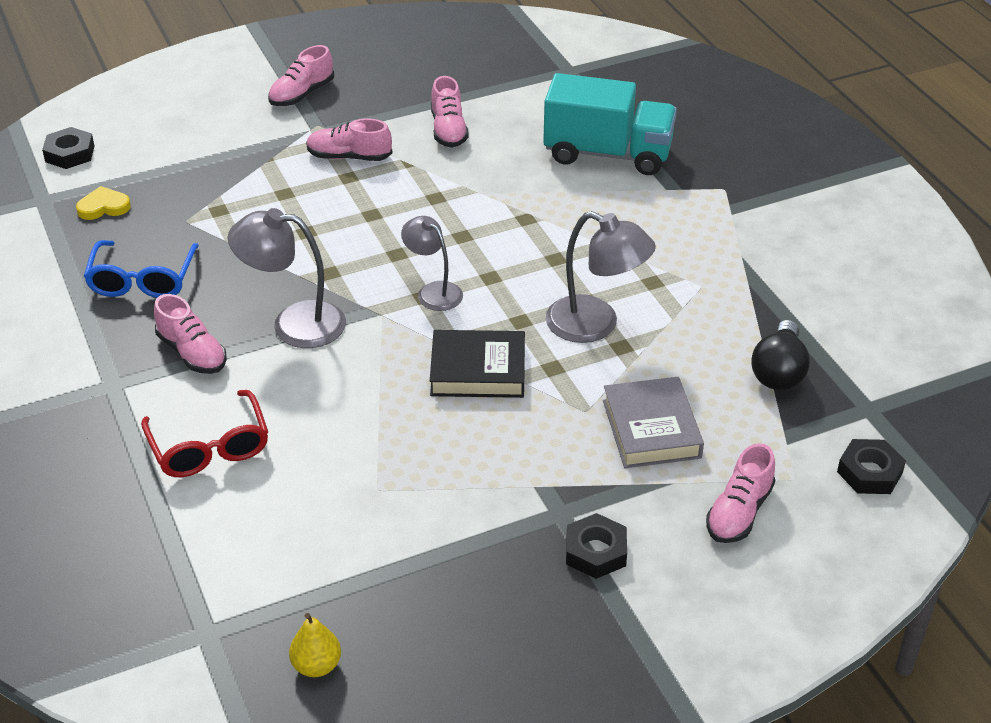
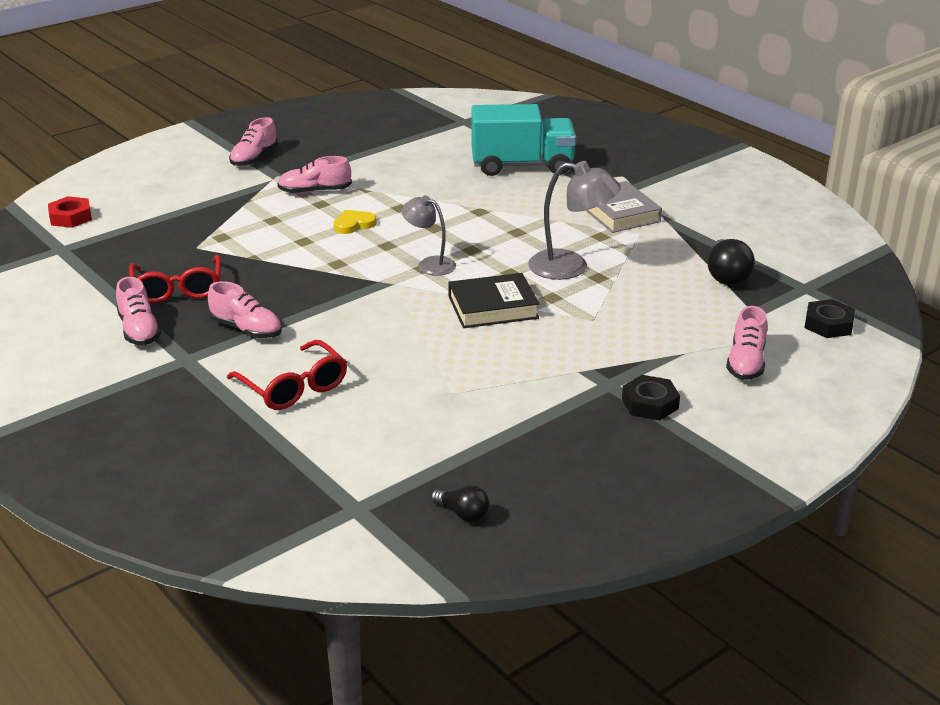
camera: 15 degrees left, 10 degrees down
(70, 153) = (71, 217): black nut -> red nut
(103, 207) = (119, 247): yellow heart -> yellow heart (353, 224)
(142, 280) = (178, 289): blue glasses -> red glasses
(294, 323) = (324, 299): grey lamp -> none
(316, 665) = (463, 513): yellow pear -> black light bulb
(448, 130) = (387, 166): pink shoe -> pink shoe (139, 330)
(651, 429) = (650, 323): grey book -> grey book (619, 213)

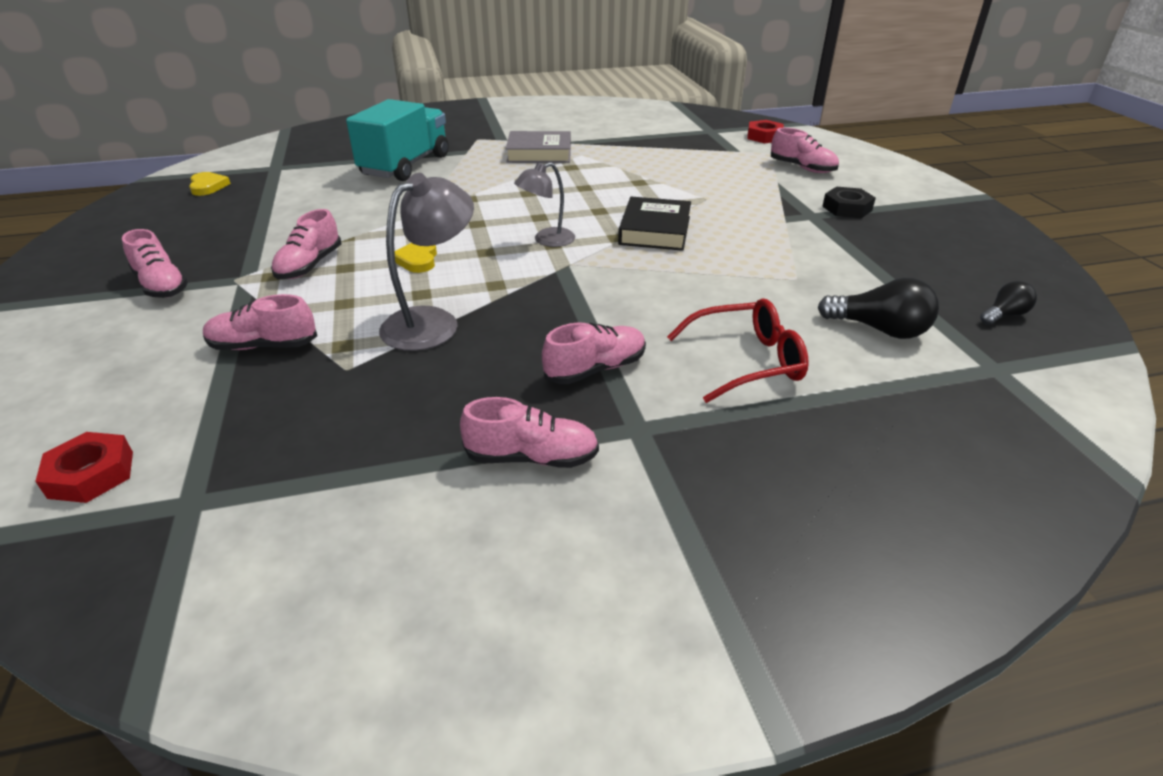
camera: 65 degrees left, 5 degrees up
(178, 289) = (446, 404): red glasses -> none
(206, 214) = (263, 346): none -> pink shoe
(406, 113) = (208, 186): none -> yellow heart
(570, 267) = (612, 188): grey lamp -> grey lamp (432, 322)
(726, 275) = (674, 146): black light bulb -> black light bulb (879, 329)
(828, 324) = (764, 137): black nut -> red nut

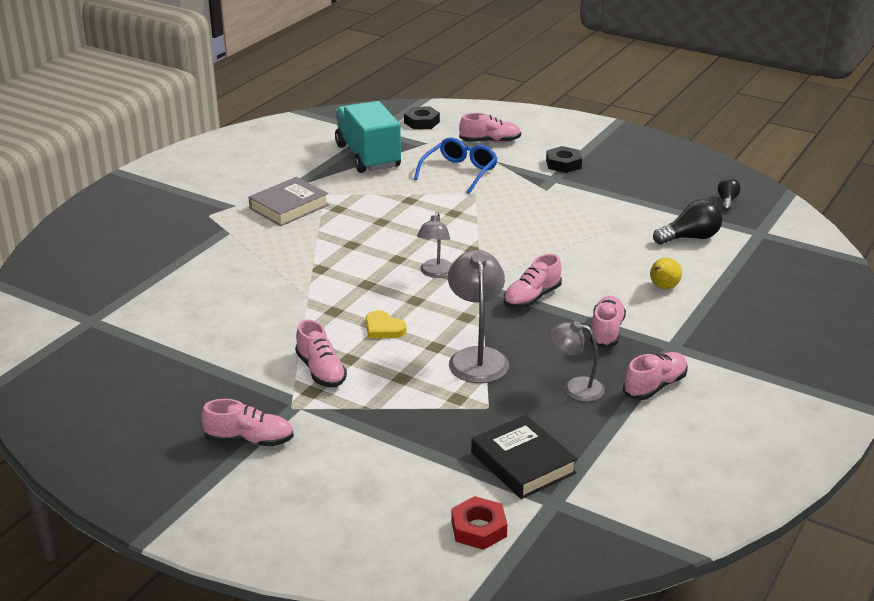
camera: 45 degrees left, 5 degrees down
(208, 186) = (73, 365): yellow heart -> none
(263, 346) = (413, 426): pink shoe -> pink shoe (532, 298)
(405, 166) = (205, 266): turquoise truck -> turquoise truck (368, 156)
(452, 403) = (575, 388): none -> grey lamp
(655, 230) = (486, 233): black book -> black book (522, 463)
(726, 179) = (459, 172): none -> blue glasses
(746, 361) = (663, 287): red glasses -> yellow pear
(764, 137) = (421, 122): red nut -> black nut

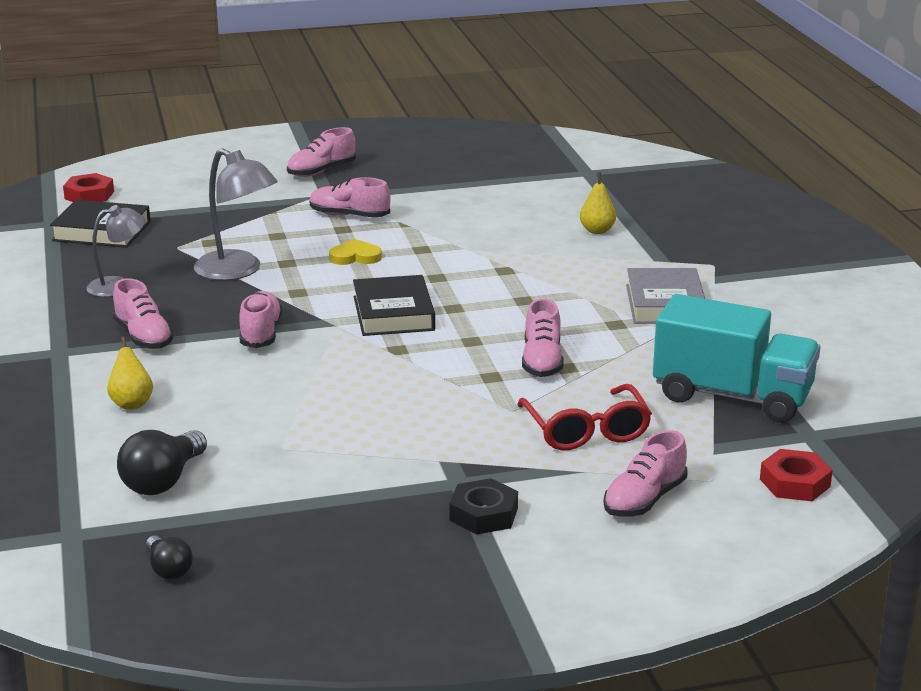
camera: 135 degrees right, 5 degrees down
(207, 269) = (597, 230): none -> yellow pear
(421, 122) = (795, 483): black nut -> red nut
(435, 273) = (393, 313): grey lamp -> black book
(459, 172) = (586, 431): blue glasses -> red glasses
(654, 386) = (44, 314): pink shoe -> pink shoe (542, 361)

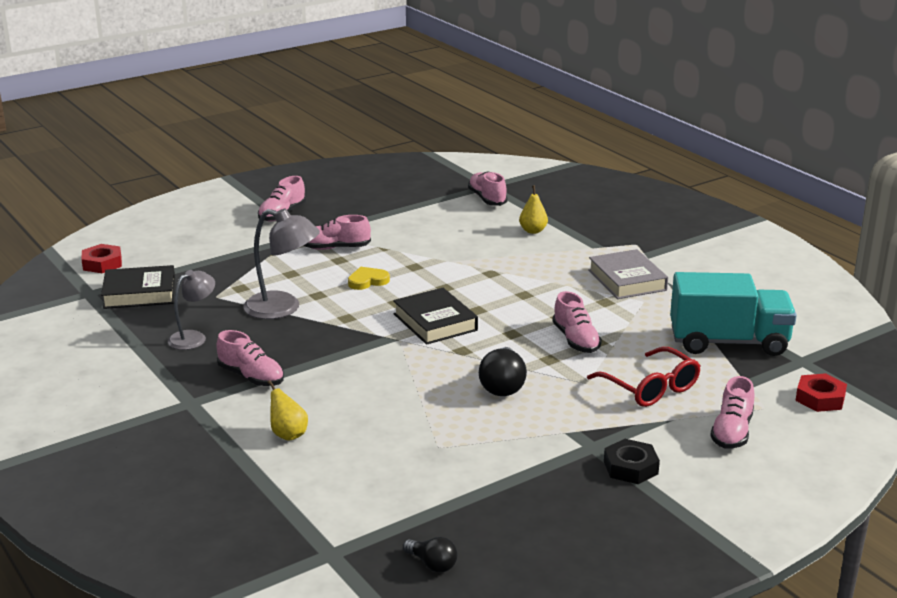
camera: 20 degrees left, 0 degrees up
(163, 481) = (368, 493): black light bulb -> black light bulb (502, 385)
(260, 333) = (344, 357): pink shoe -> pink shoe (487, 199)

